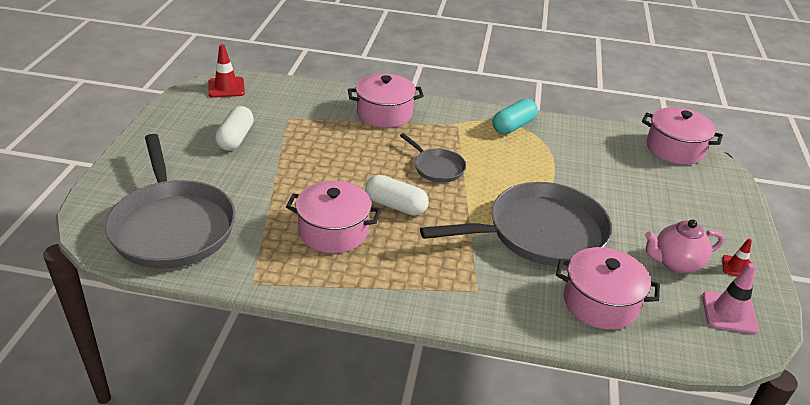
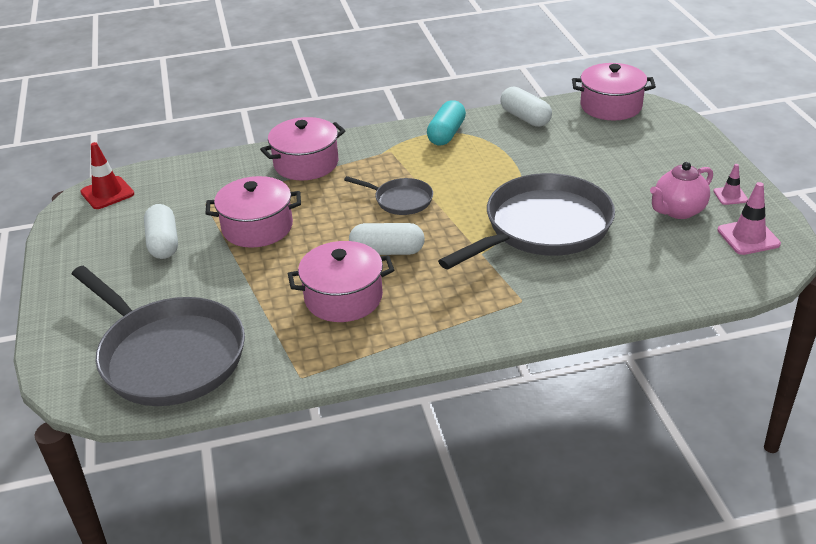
camera: 20 degrees left, 0 degrees up
(590, 134) = (525, 118): none -> white capsule
(600, 302) = (637, 269): pink pot -> pink pot (257, 227)
(736, 267) = (730, 196): red traffic cone -> pink traffic cone

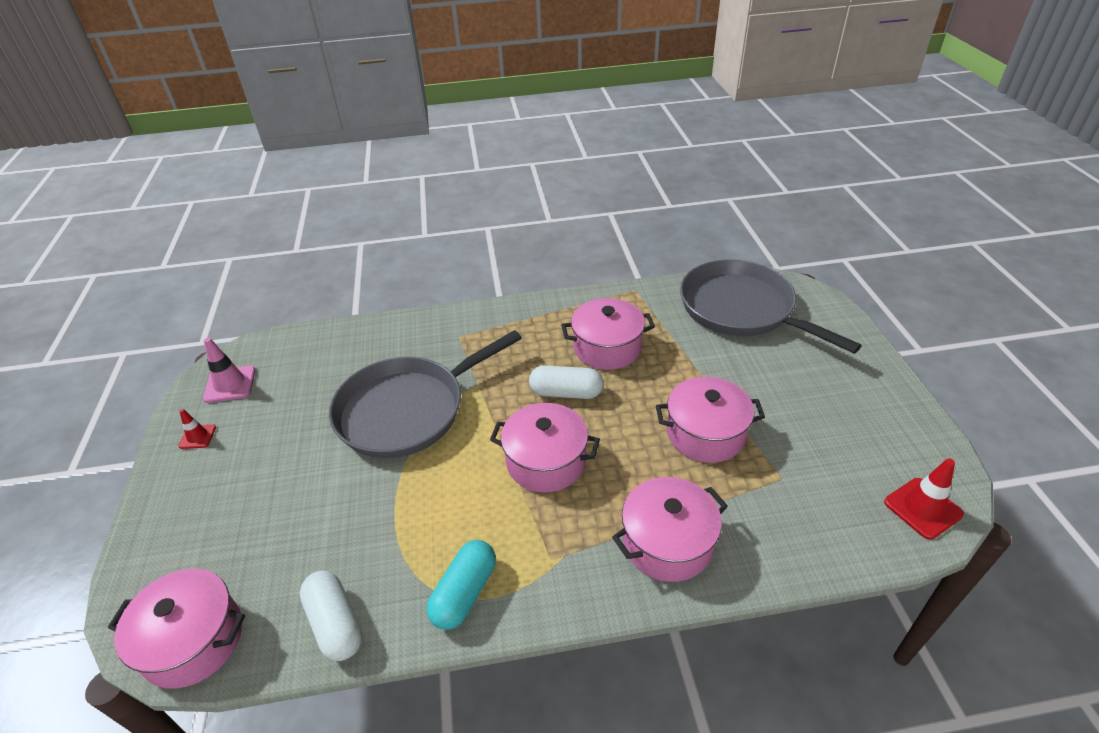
camera: 175 degrees left, 5 degrees up
(163, 243) = (803, 420): white capsule -> none
(401, 200) = (546, 461): grey pan -> pink pot
(678, 211) = (265, 420): pink teapot -> none
(730, 196) = (197, 437): pink traffic cone -> red traffic cone

